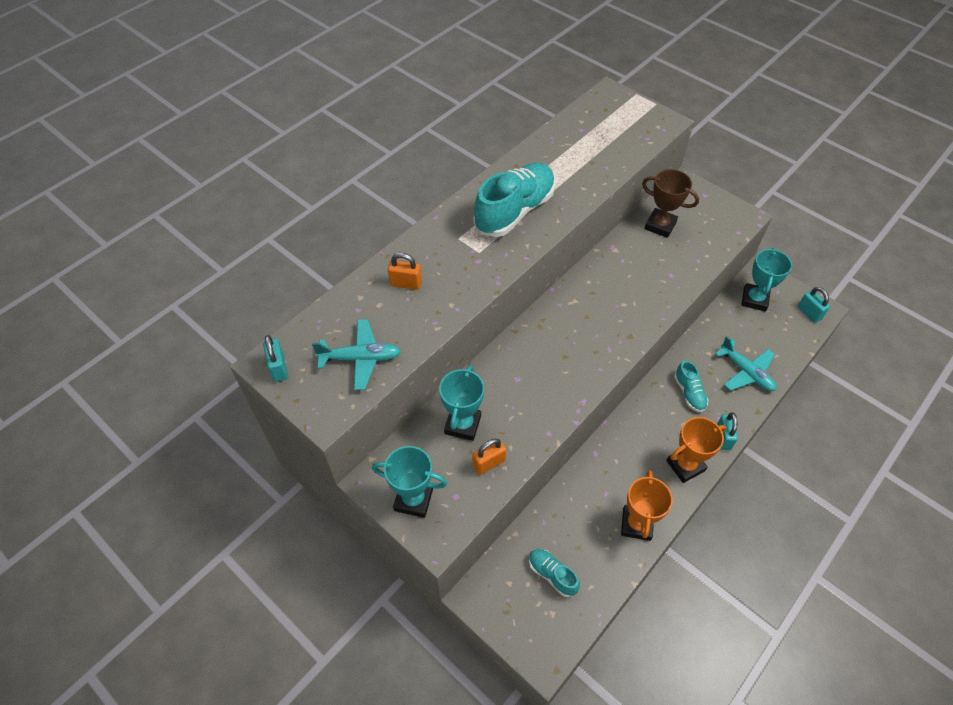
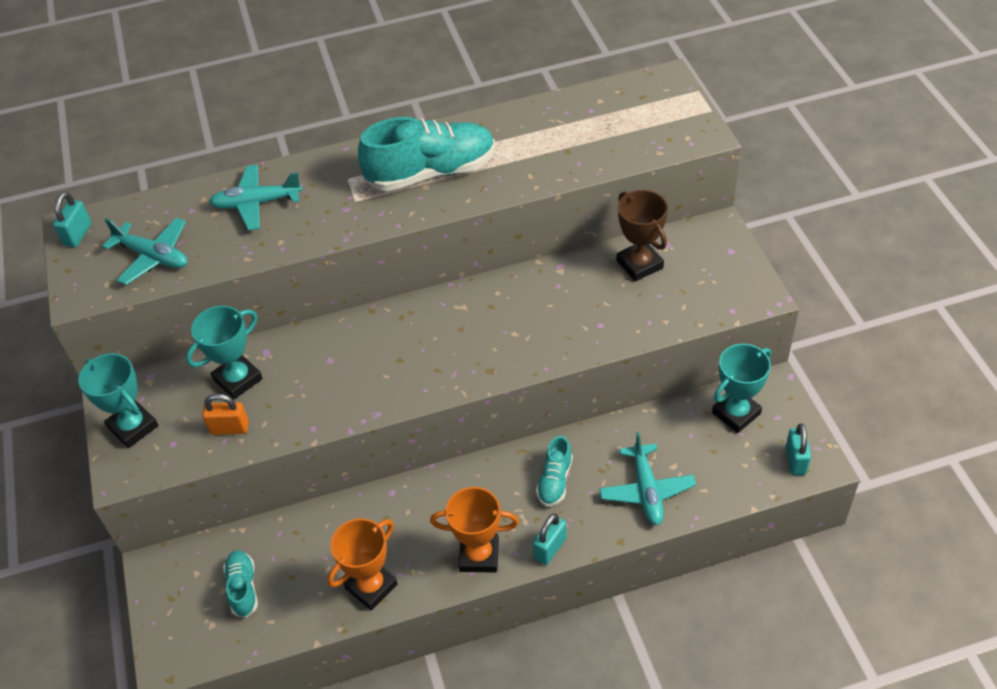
camera: 35 degrees right, 5 degrees down
(406, 284) = (256, 203): orange padlock -> turquoise plane

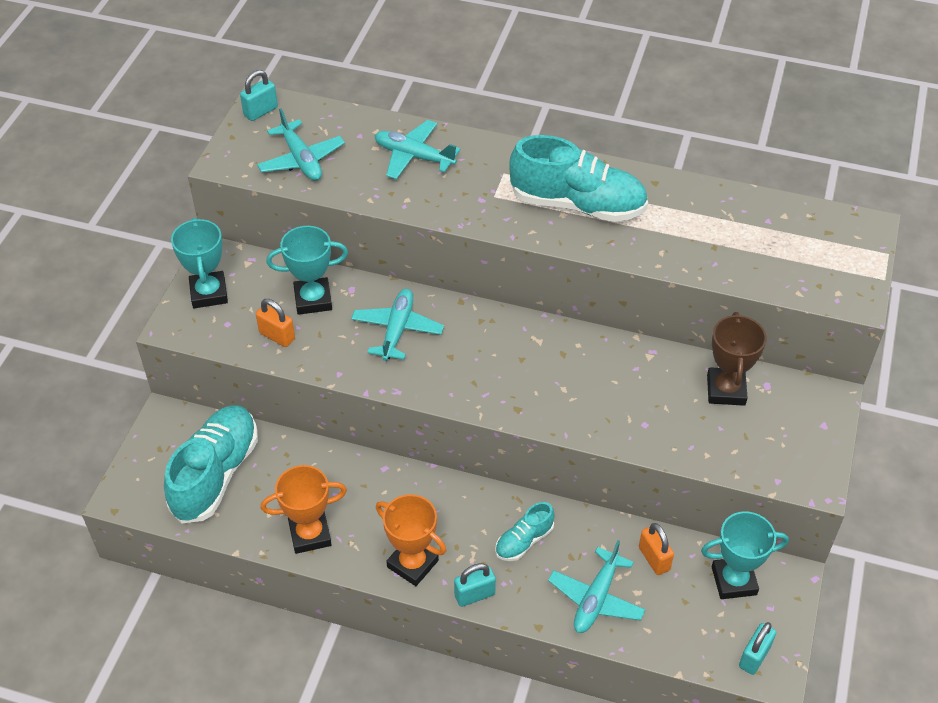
camera: 30 degrees right, 0 degrees up
(243, 588) = (215, 474): turquoise shoe -> turquoise shoe, size x2.01
(335, 363) = (397, 330): none -> turquoise plane
(665, 433) = (654, 559): none -> orange padlock

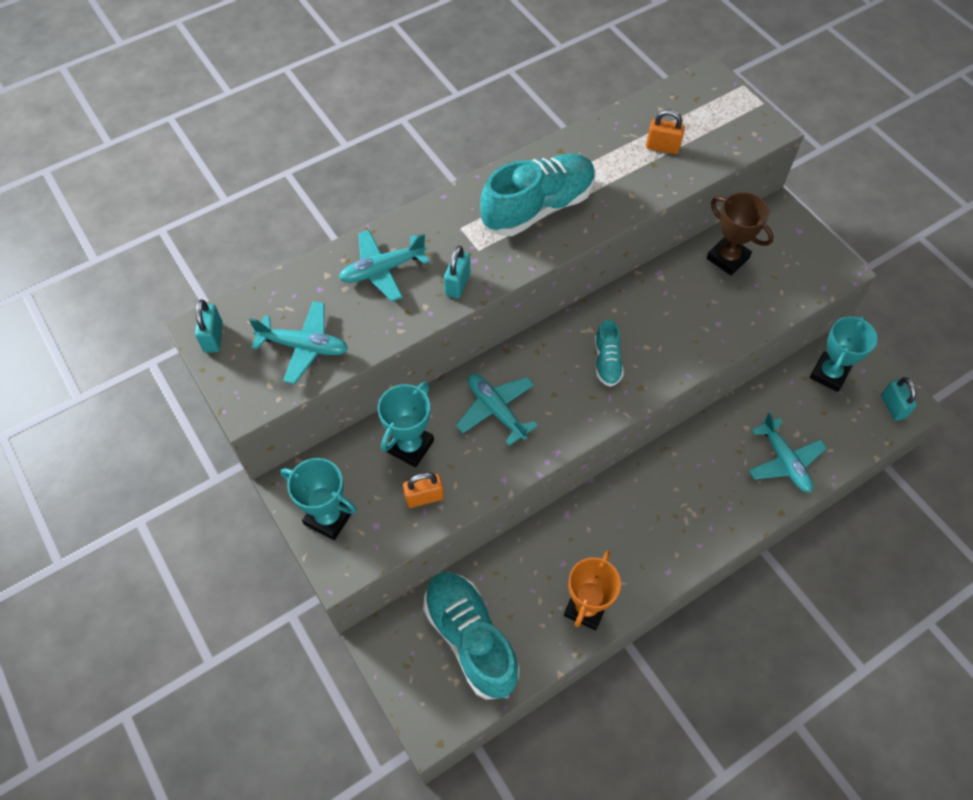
camera: 50 degrees left, 10 degrees up
(412, 564) = (668, 555): orange trophy -> none
(474, 595) = (725, 534): turquoise padlock -> turquoise padlock (457, 284)
(524, 541) = (704, 470): turquoise shoe -> turquoise shoe (607, 362)
(654, 559) = (778, 405): orange padlock -> orange padlock (662, 147)

